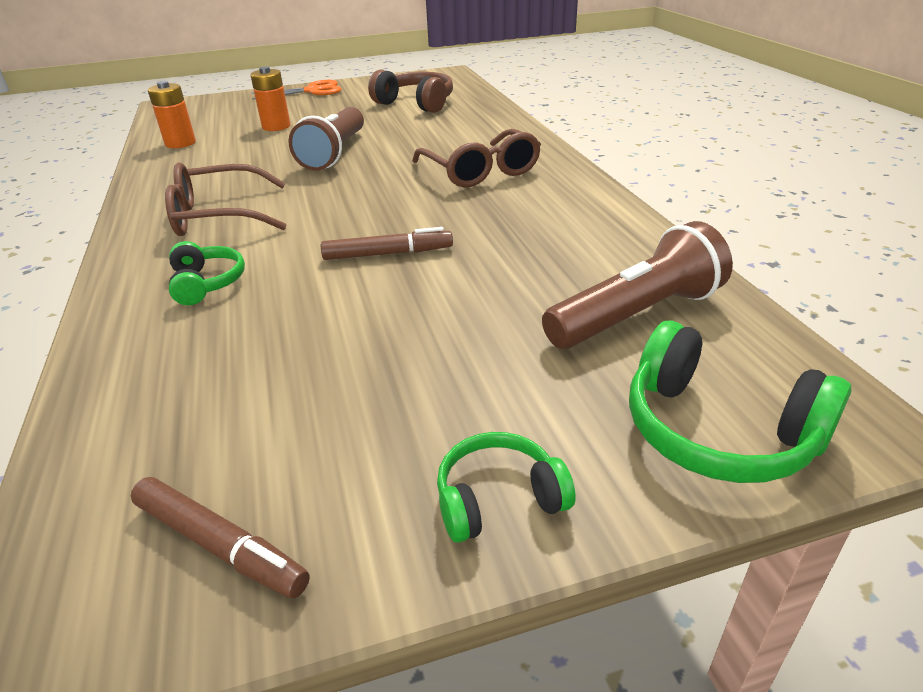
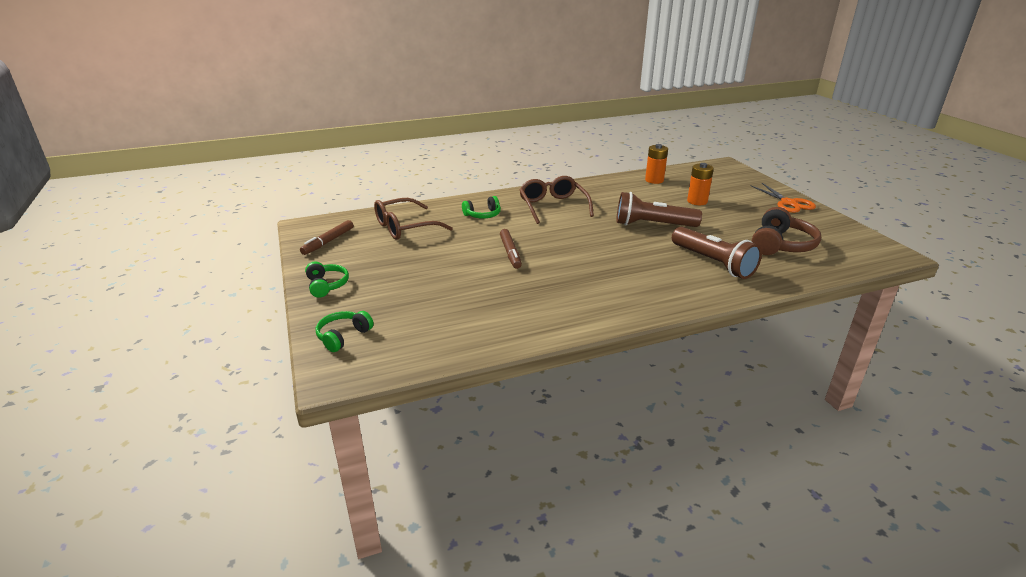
camera: 85 degrees right, 5 degrees down
(480, 171) = (634, 276): brown glasses -> brown glasses (405, 227)
(636, 315) = (438, 324): brown flashlight -> brown flashlight (713, 263)
(718, 431) = (343, 336): green headphones -> green headphones, size x0.60

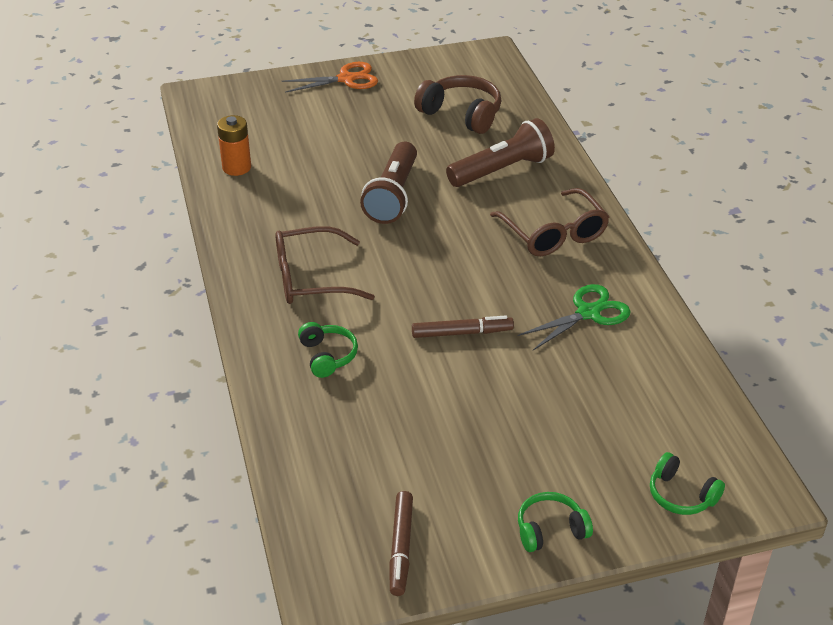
camera: 85 degrees left, 10 degrees up
(328, 242) = (401, 548): brown marker -> brown marker turned 60 degrees clockwise
(405, 227) = (359, 449): brown glasses -> brown glasses (553, 234)
(542, 300) = (588, 313): none -> green scissors
(697, 201) = (324, 145): orange battery -> none

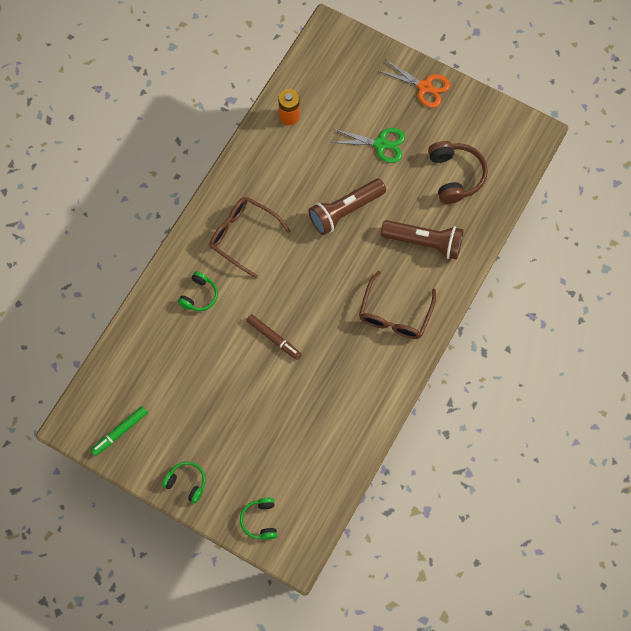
camera: 45 degrees right, 30 degrees up
(401, 548) = (120, 432): brown marker -> green marker
(588, 313) = (347, 382): green scissors -> green scissors (381, 144)

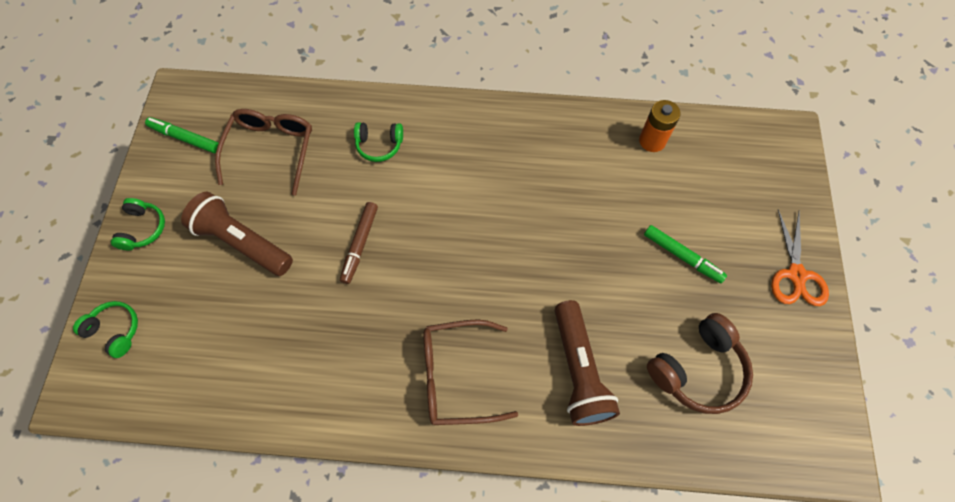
camera: 65 degrees right, 5 degrees down
(243, 236) = (474, 158): brown glasses -> brown glasses (271, 150)
(260, 520) = (115, 330): green headphones -> green headphones turned 60 degrees clockwise
(345, 210) = (568, 253): brown flashlight -> brown flashlight (242, 242)
(381, 144) = (682, 256): green scissors -> green marker

